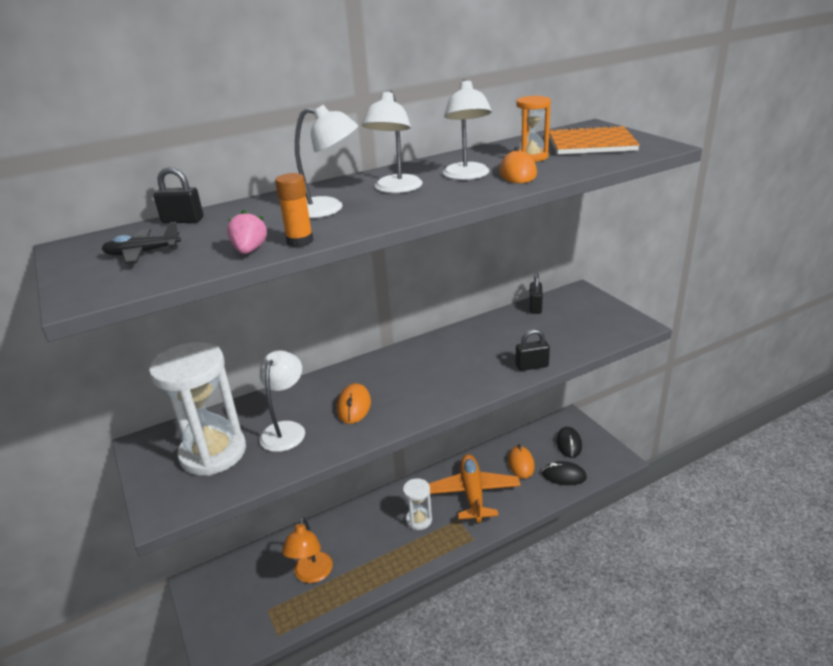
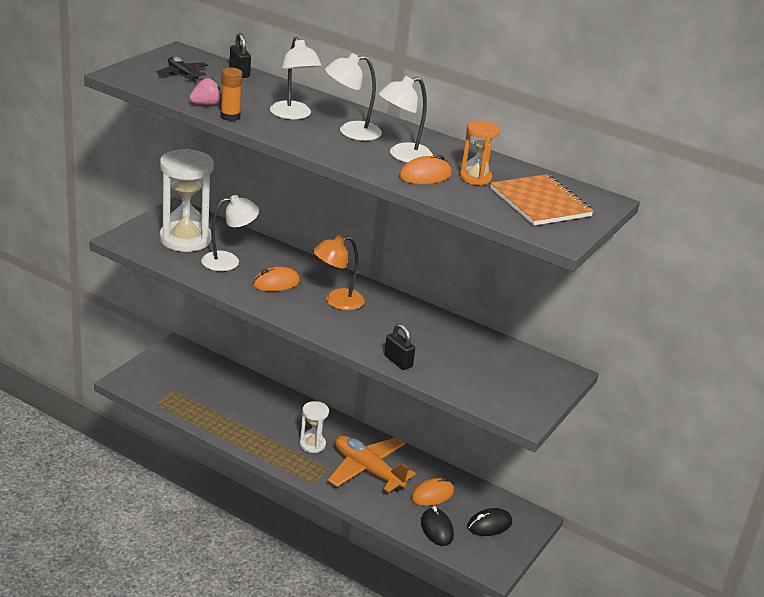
camera: 55 degrees right, 0 degrees up
(312, 574) = (217, 401): orange lamp -> orange lamp (337, 301)
(472, 494) = (367, 470): orange plane -> orange plane turned 105 degrees counterclockwise
(535, 307) = (507, 349): black padlock -> none

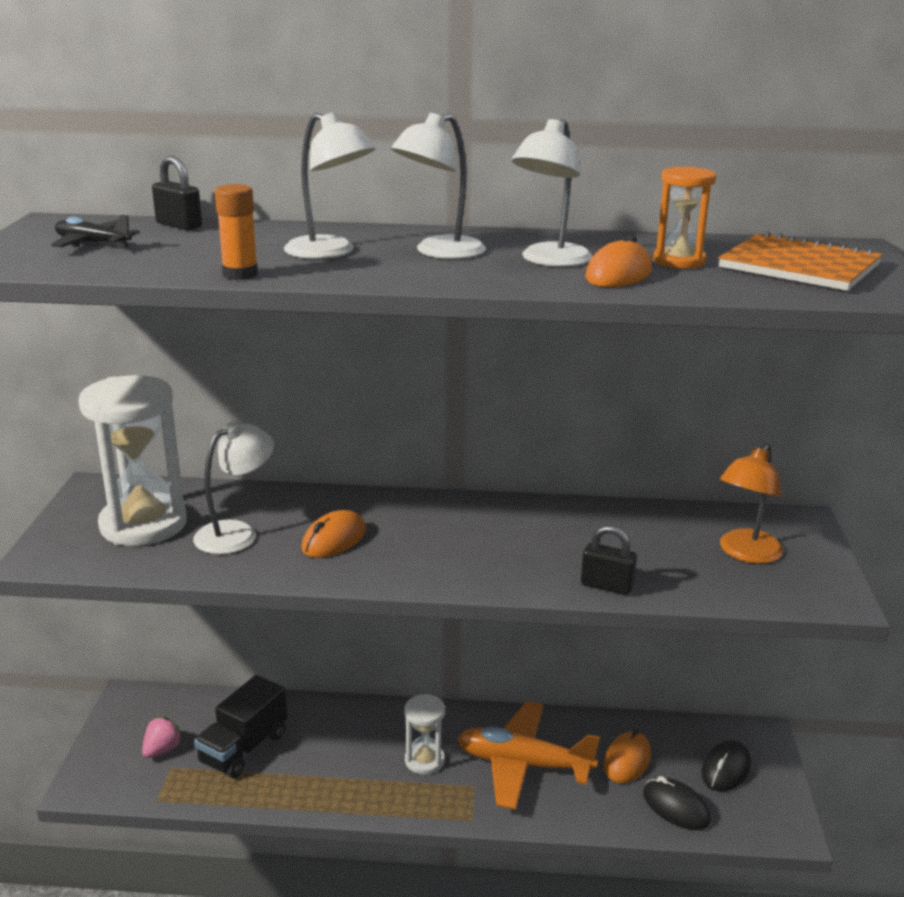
camera: 25 degrees left, 5 degrees down
(206, 104) = (180, 269): pink strawberry -> pink strawberry (162, 749)
(218, 397) = (244, 748): none -> black truck
(337, 301) = (440, 534): orange lamp -> orange lamp (745, 553)

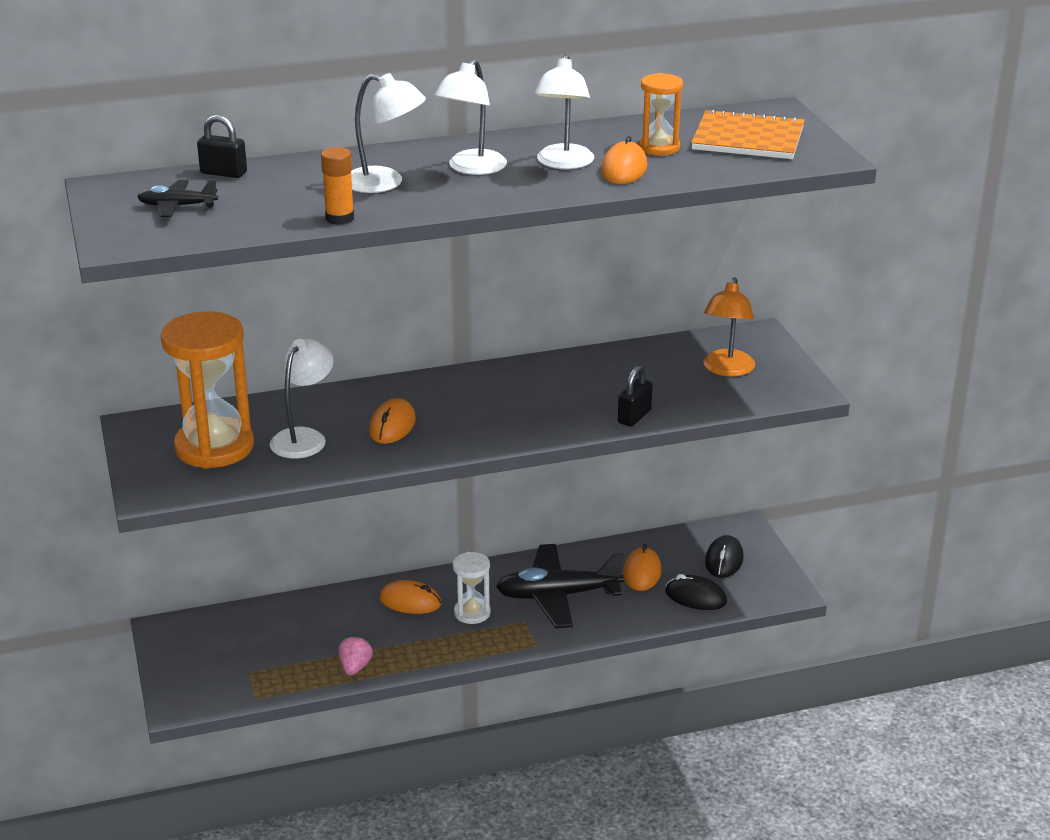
camera: 20 degrees left, 5 degrees up
(143, 524) = (214, 447): white hourglass -> orange hourglass
(162, 749) = (230, 660): pink strawberry -> pink strawberry (355, 667)
(244, 748) = (305, 642): black truck -> none
(370, 730) = (410, 601): none -> orange mouse
(523, 764) = (557, 596): orange plane -> black plane
(606, 586) = (634, 416): black padlock -> black padlock turned 60 degrees counterclockwise

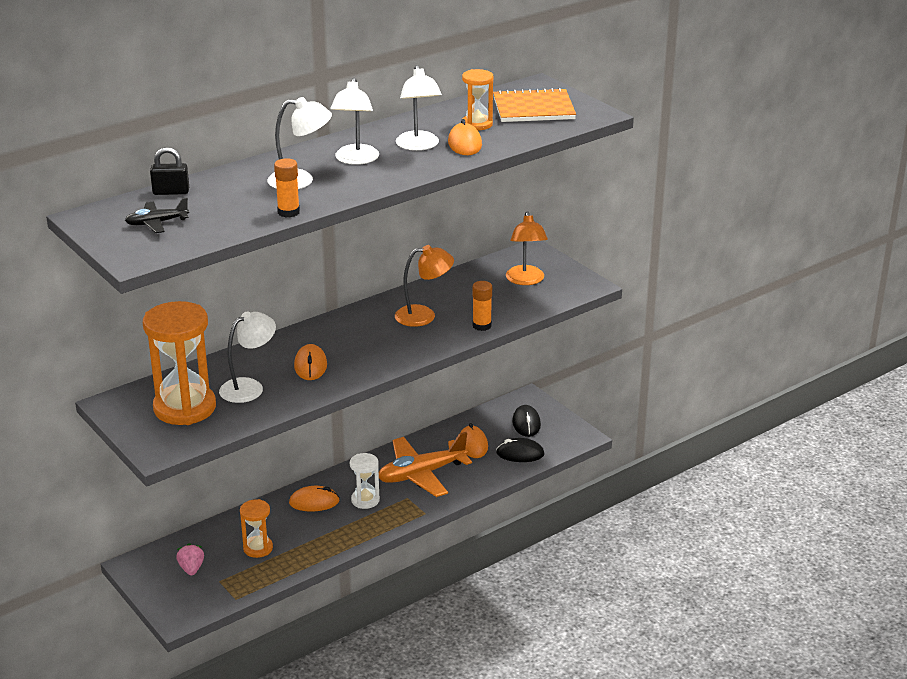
camera: 20 degrees left, 0 degrees up
(304, 437) = (249, 387): white lamp -> white lamp turned 45 degrees clockwise
(314, 642) = (258, 548): none -> orange hourglass
(355, 667) = (299, 559): pink strawberry -> pink strawberry (191, 569)
(557, 596) = (421, 474): black plane -> orange plane
(569, 390) = (424, 315): none -> orange lamp
(634, 416) = (482, 326): black padlock -> orange glue stick

